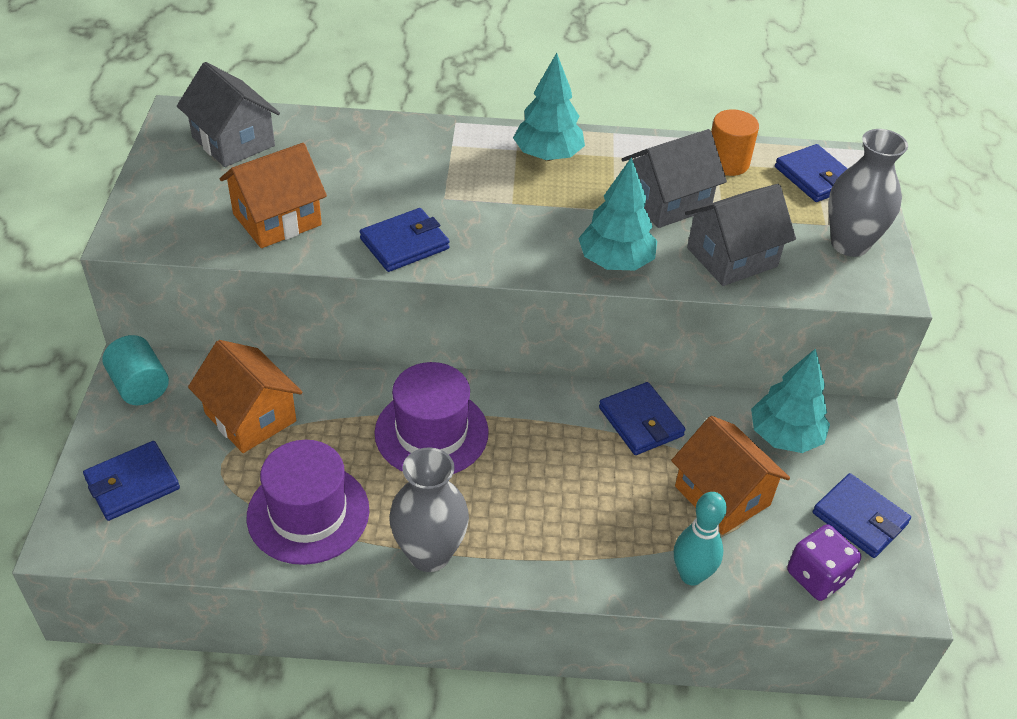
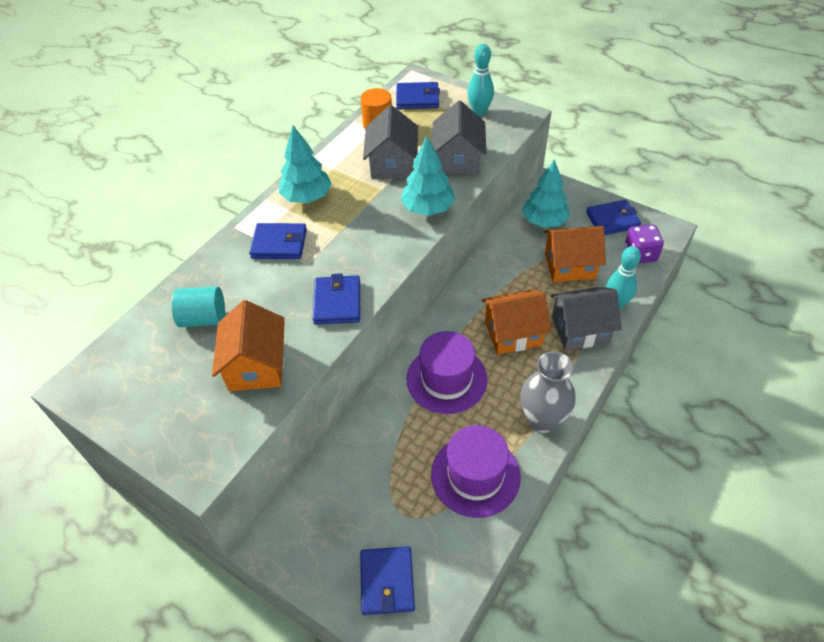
camera: 55 degrees left, 5 degrees up
(140, 386) = (291, 545): turquoise cylinder -> turquoise cylinder (203, 318)
(233, 141) = (141, 362): grey house -> grey house (580, 329)
(250, 417) = (369, 479): orange house -> orange house (513, 333)
(640, 422) = (498, 275): blue wallet -> blue wallet (279, 244)
(849, 244) = (479, 111): grey vase -> turquoise bowling pin

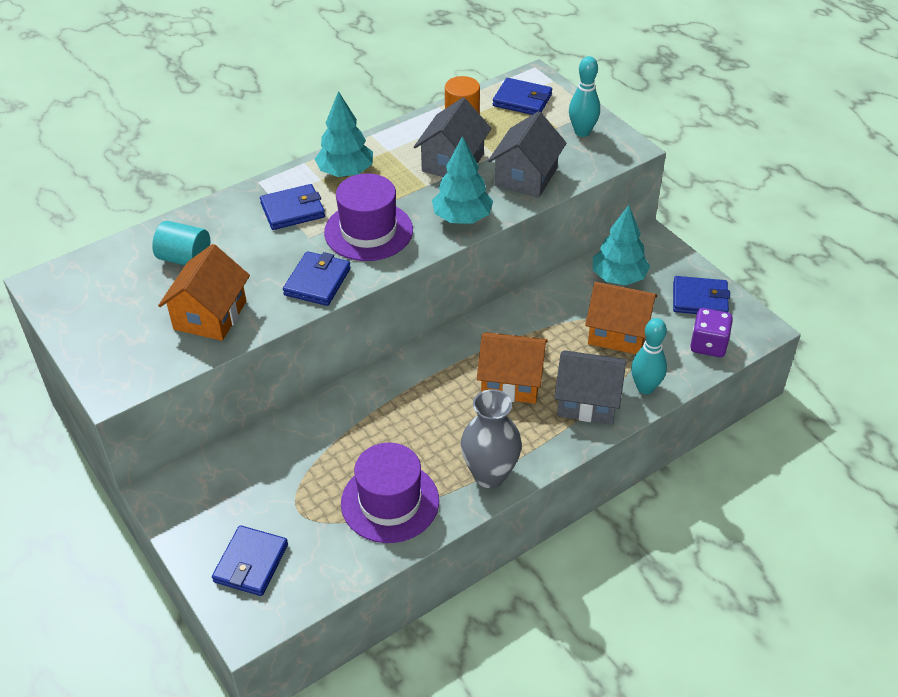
camera: 20 degrees right, 5 degrees down
(279, 244) = (293, 210): blue wallet -> blue wallet turned 45 degrees counterclockwise
(446, 379) = (414, 404): purple hat -> purple hat (368, 231)

